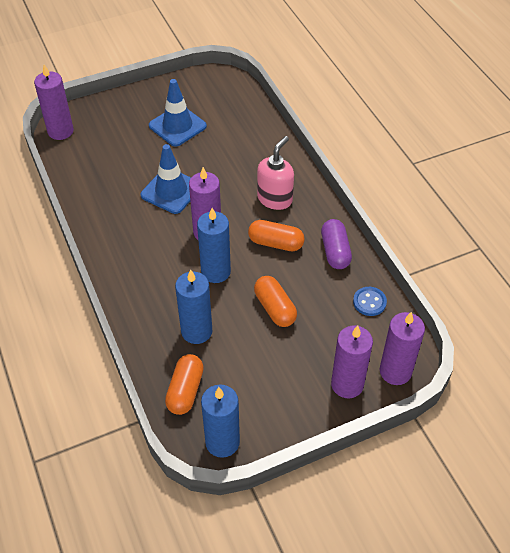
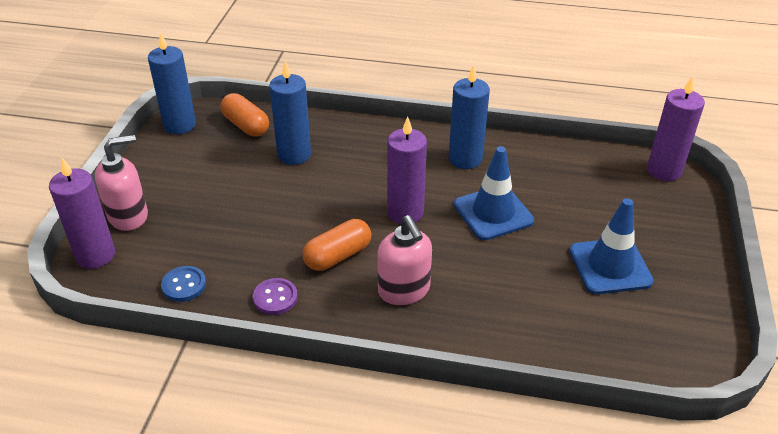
camera: 125 degrees right, 10 degrees down
(216, 271) = (347, 195): blue candle -> blue candle (465, 159)
(275, 308) = (260, 213): orange capsule -> none
(335, 251) = (275, 298): purple capsule -> purple button
(347, 384) = (129, 216): purple candle -> pink soap dispenser

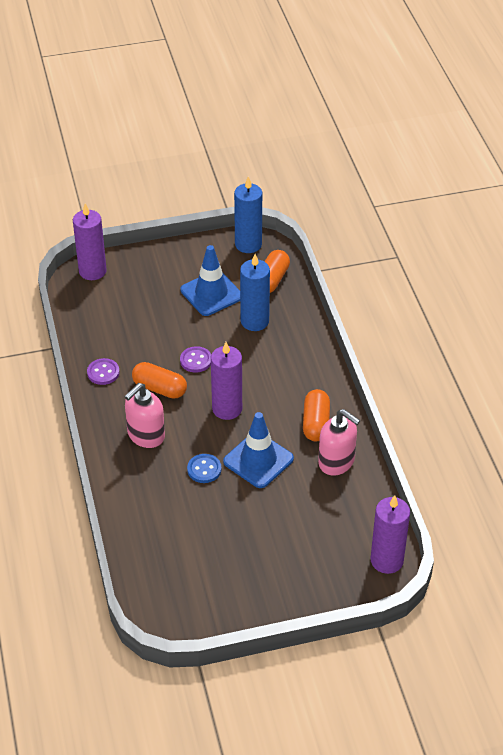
camera: 65 degrees right, 5 degrees up
(129, 216) = (136, 267): pink soap dispenser -> pink soap dispenser (336, 462)
(184, 285) = (90, 324): blue button -> blue button (204, 469)
(316, 214) = (196, 360): none -> purple button
(465, 159) = (316, 423): blue candle -> orange capsule
(610, 266) = (238, 547): blue traffic cone -> blue traffic cone (211, 293)

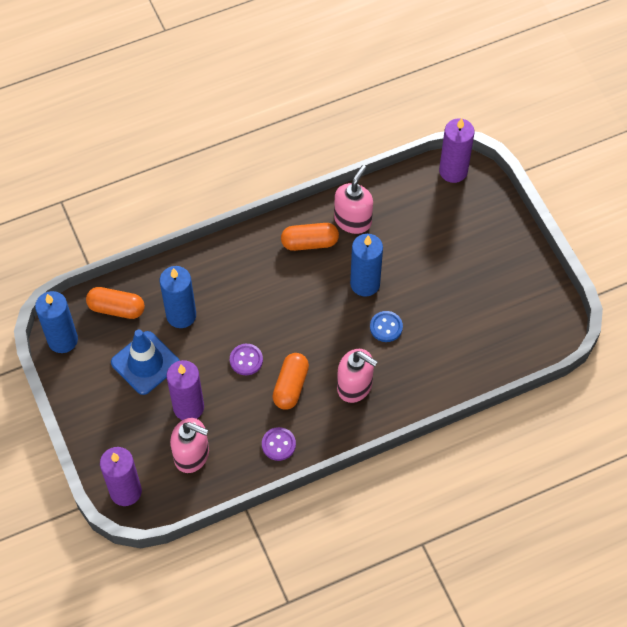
camera: 100 degrees left, 15 degrees up
(112, 314) = (192, 455): none -> pink soap dispenser
(227, 409) = (306, 320): purple candle -> purple candle (188, 407)
(258, 460) = (365, 284): blue traffic cone -> blue candle

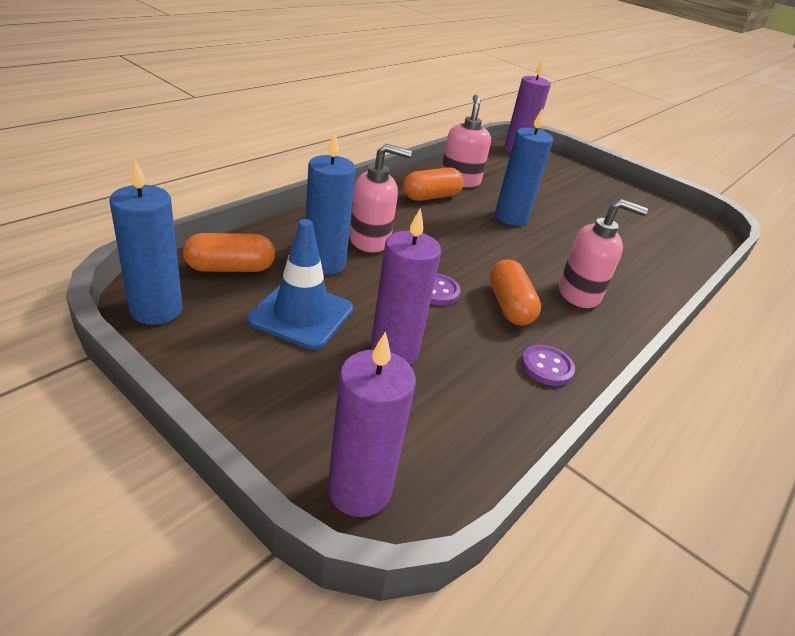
camera: 30 degrees left, 25 degrees down
(192, 455) = (438, 407): pink soap dispenser -> pink soap dispenser (370, 240)
(386, 327) = (562, 244): blue button -> none

